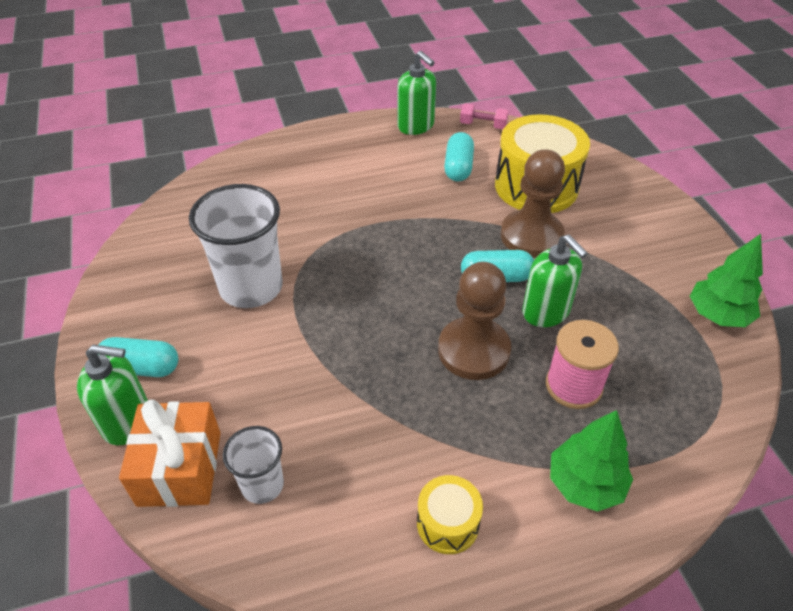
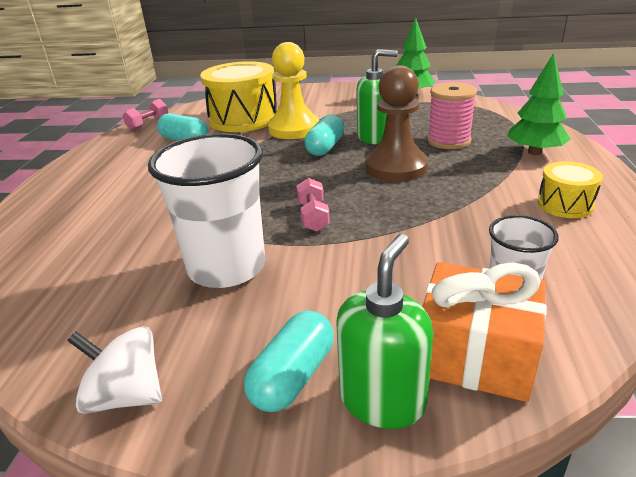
camera: 65 degrees left, 15 degrees down
(114, 295) = (126, 395): none -> white spinning top
(344, 314) = (313, 216): none -> pink dumbbell
(416, 126) = (105, 148): green soap dispenser -> none
(531, 236) = (294, 129): brown pawn -> yellow pawn

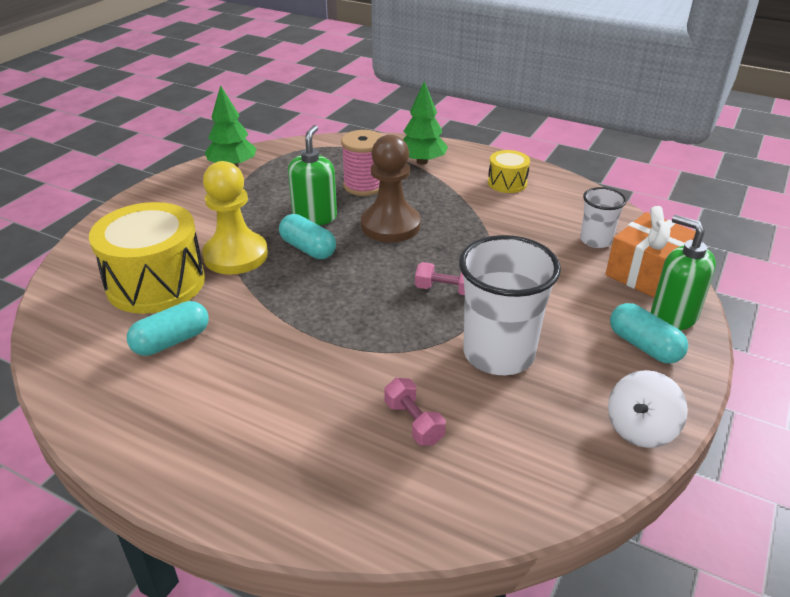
camera: 70 degrees left, 5 degrees up
(148, 124) = (60, 369): pink dumbbell -> pink dumbbell (413, 422)

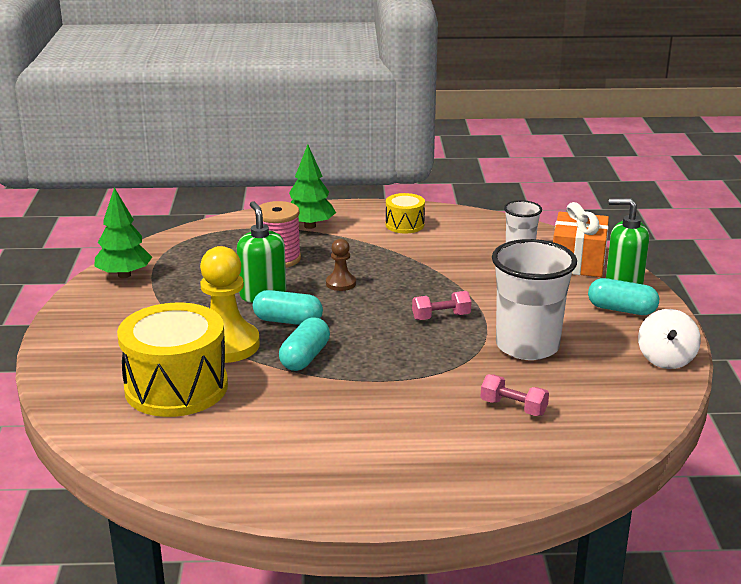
camera: 30 degrees left, 10 degrees down
(171, 341) = (251, 422): turquoise capsule -> turquoise capsule (305, 357)
(390, 225) = (341, 283): brown pawn -> brown pawn, size x0.50

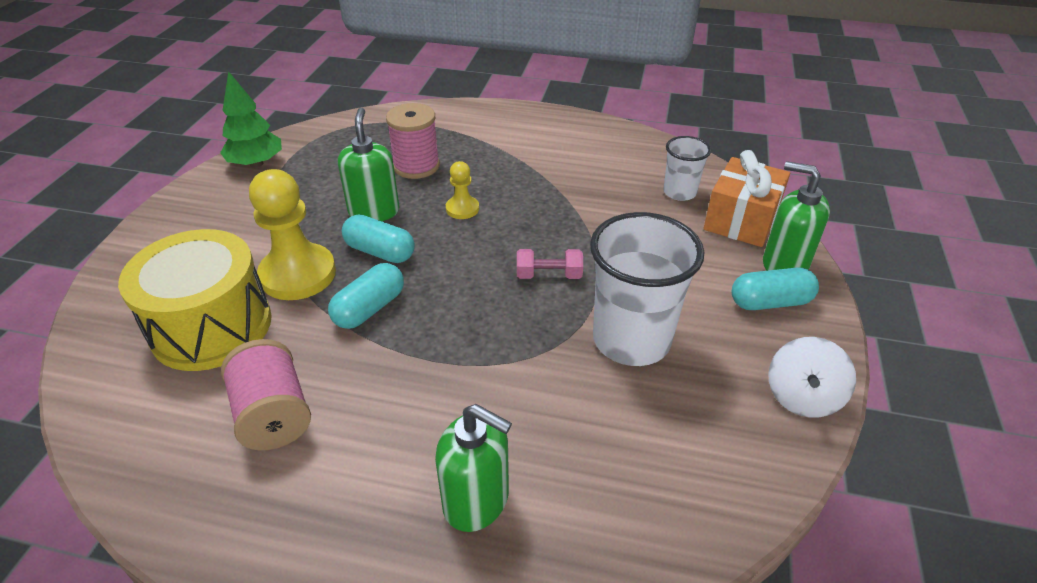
camera: 15 degrees right, 15 degrees up
(272, 429) = (273, 414): none -> pink spool
(310, 226) = (469, 128): green tree -> none
(341, 283) = (462, 209): brown pawn -> yellow pawn
(404, 225) = (567, 141): yellow drum -> none
(461, 448) = (476, 500): none -> green soap dispenser
(513, 407) = (572, 441): pink dumbbell -> none
(621, 309) = (770, 302): turquoise capsule -> turquoise capsule turned 45 degrees counterclockwise

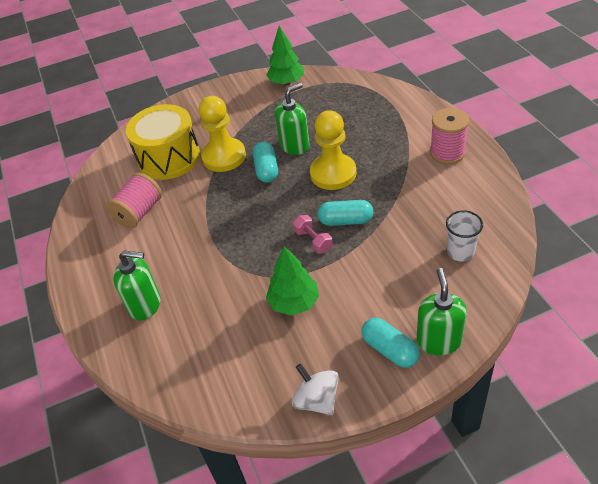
camera: 60 degrees right, 5 degrees up
(369, 308) = (224, 195): turquoise capsule -> turquoise capsule (346, 221)
(416, 166) = (350, 132): pink spool -> pink spool (447, 153)
(462, 209) = (333, 173): yellow pawn -> yellow pawn, size x1.99
(476, 500) = (145, 305): green soap dispenser -> green soap dispenser turned 75 degrees counterclockwise
(631, 340) = (294, 302): white cup -> green tree
(741, 220) = (464, 297): orange gift -> none
(802, 397) = (317, 400): white spinning top -> white spinning top turned 60 degrees clockwise

